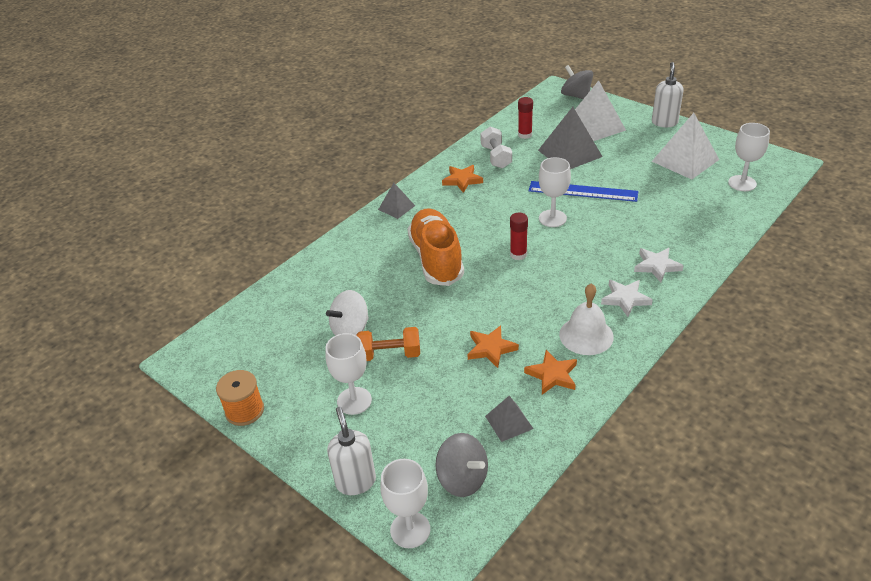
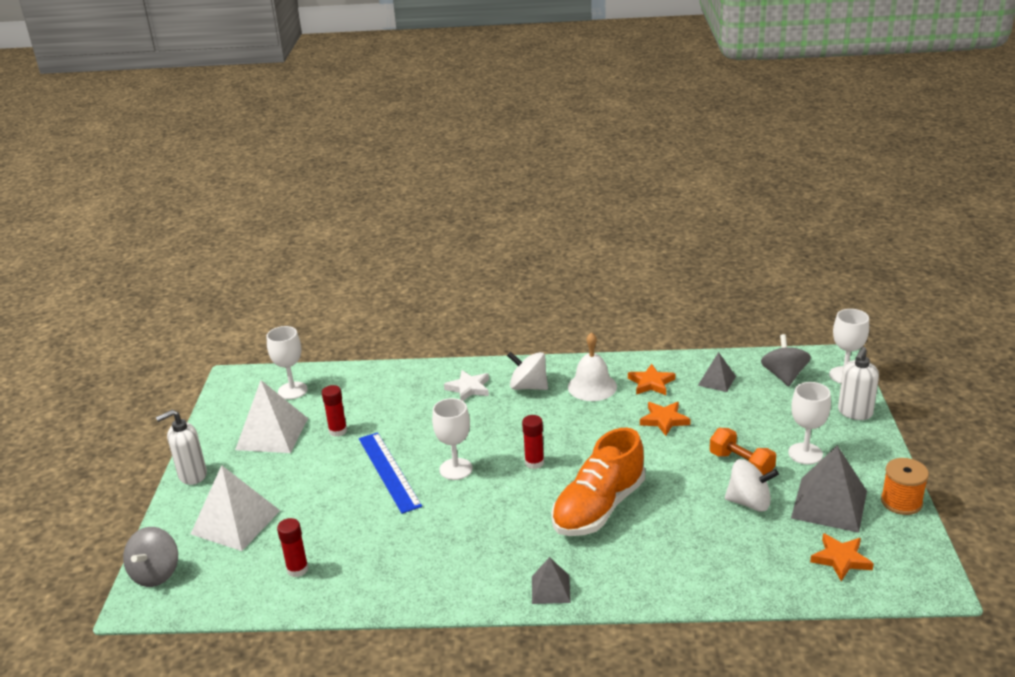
camera: 130 degrees left, 10 degrees down
(462, 180) = (446, 567): orange star -> orange star (841, 559)
(496, 157) = (371, 567): white dumbbell -> none
(570, 153) = (316, 513): grey pyramid -> grey pyramid (829, 504)
(625, 299) = (528, 386): white star -> white spinning top
(659, 186) = (338, 431): none -> red glue stick

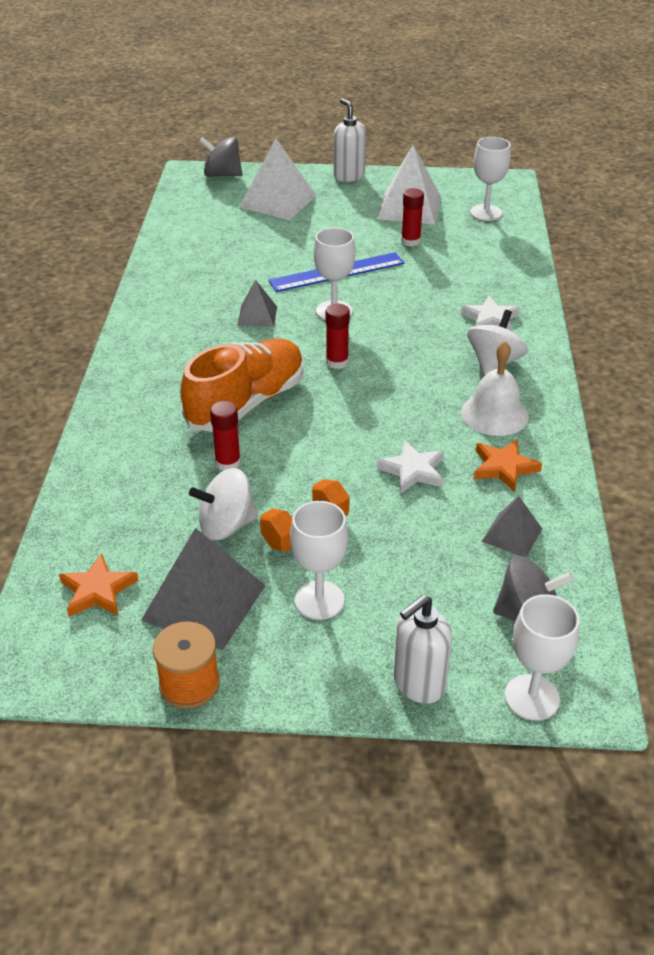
camera: 90 degrees right, 10 degrees up
(297, 569) = (206, 233): red glue stick -> red glue stick (228, 463)
(550, 589) = (131, 365): grey pyramid -> grey pyramid (257, 316)
(598, 508) = (246, 403): orange shoe -> orange shoe turned 90 degrees clockwise
(664, 420) = (413, 470): orange star -> white star
(749, 502) = (226, 525): white spinning top -> white spinning top turned 60 degrees clockwise
(855, 413) = (418, 684): white soap dispenser -> white soap dispenser turned 75 degrees counterclockwise

